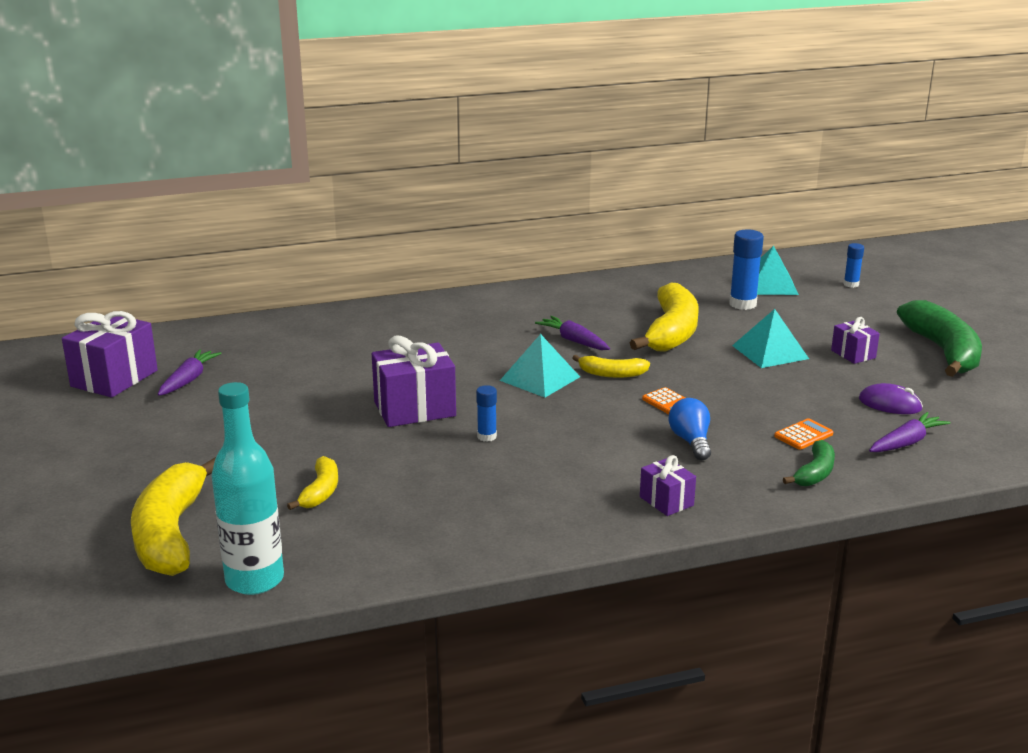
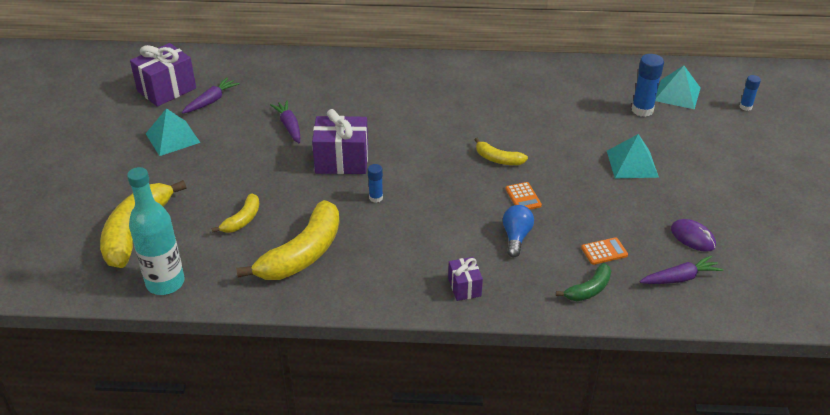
camera: 20 degrees right, 15 degrees up
(540, 378) = (444, 152): turquoise pyramid -> turquoise pyramid (172, 138)
(574, 341) = (490, 121): purple carrot -> purple carrot (289, 126)
(671, 332) = (568, 127): yellow banana -> yellow banana (303, 254)
(853, 354) = (697, 180): purple gift -> none
(943, 351) = (775, 194): green banana -> none

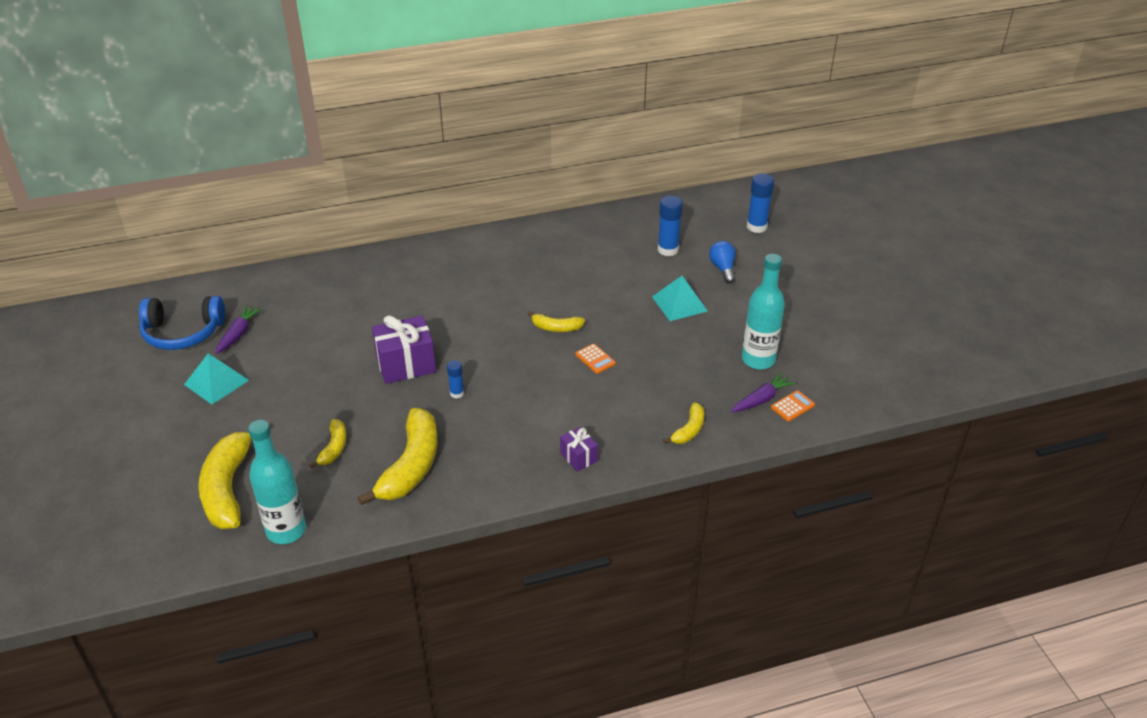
camera: 20 degrees left, 0 degrees up
(166, 89) = (183, 332): purple gift -> blue headphones
(289, 126) = (335, 342): purple carrot -> none
(516, 237) = (605, 398): blue light bulb -> blue light bulb (723, 268)
(589, 289) = (689, 430): green banana -> yellow banana
(604, 251) = (688, 392): orange calculator -> orange calculator (792, 406)
(677, 94) = (692, 227): turquoise pyramid -> none
(692, 237) = (758, 360): purple mouse -> turquoise bottle
(745, 107) = (756, 227): blue glue stick -> blue glue stick, size x1.73

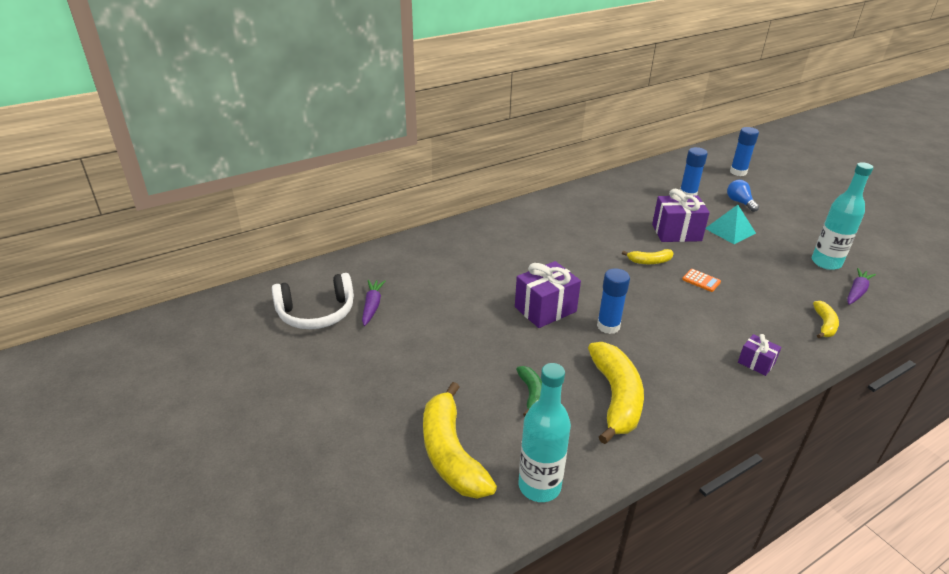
camera: 15 degrees left, 5 degrees down
(183, 332) = (316, 312): blue headphones -> white headphones
(216, 382) = (376, 352): turquoise pyramid -> none
(334, 448) = (531, 394): yellow banana -> green banana
(457, 393) = (608, 326): blue glue stick -> blue glue stick, size x1.73
(614, 297) = (676, 232): none -> purple gift
(792, 406) = (884, 293): orange calculator -> none

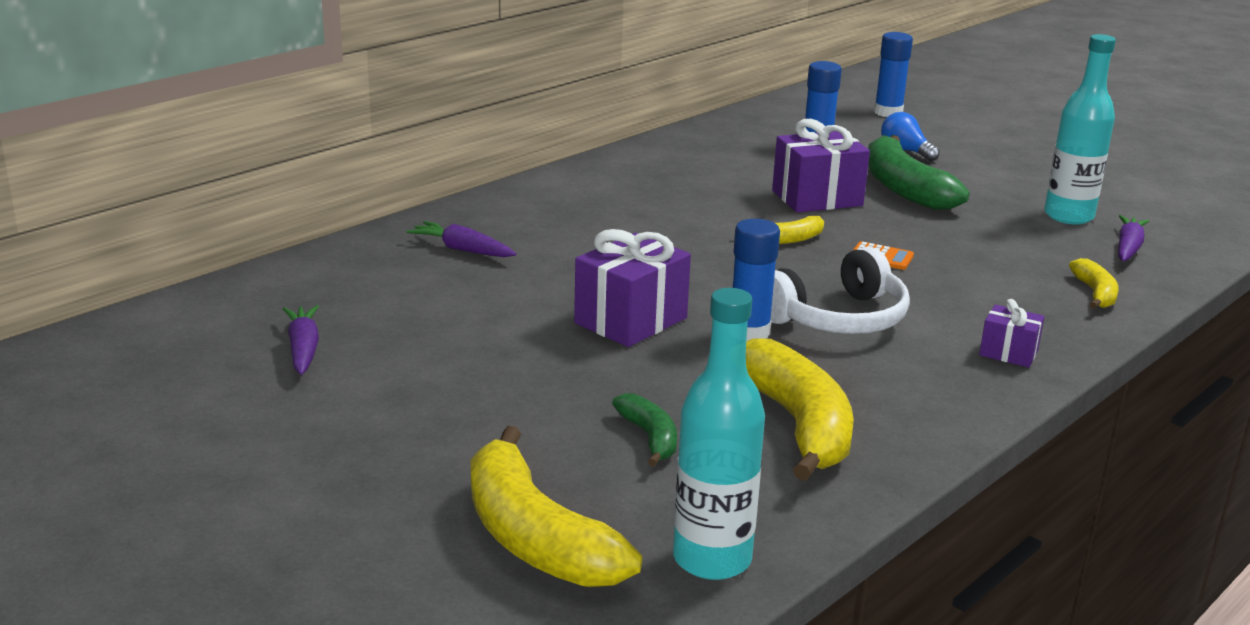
camera: 15 degrees left, 10 degrees down
(316, 312) = (194, 370): white headphones -> white headphones (837, 318)
(471, 248) = (463, 250): none -> purple carrot
(730, 231) = (903, 188): turquoise pyramid -> green banana

